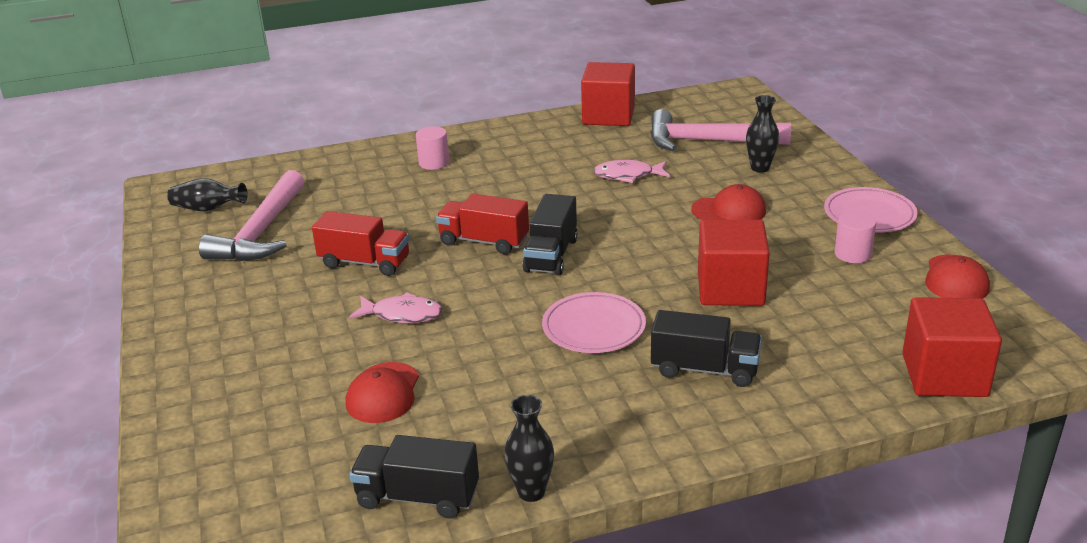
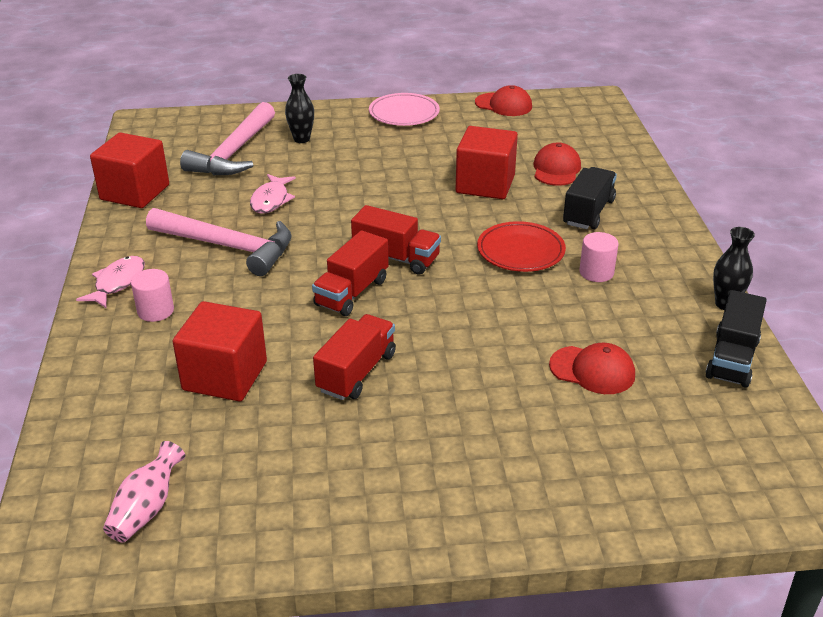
camera: 80 degrees left, 5 degrees up
(208, 209) = (147, 508): black vase -> pink vase
(261, 232) = (242, 454): pink hammer -> pink hammer (228, 247)
(402, 315) = (467, 352): pink fish -> pink fish (117, 283)
(551, 255) = (396, 258): black truck -> red truck
(594, 328) = (520, 251): pink plate -> red plate
(729, 210) = (365, 164): red cap -> red cap (556, 169)
(852, 254) = (456, 130): pink cylinder -> pink cylinder (596, 272)
(944, 375) = (611, 133): red cube -> red cube (225, 376)

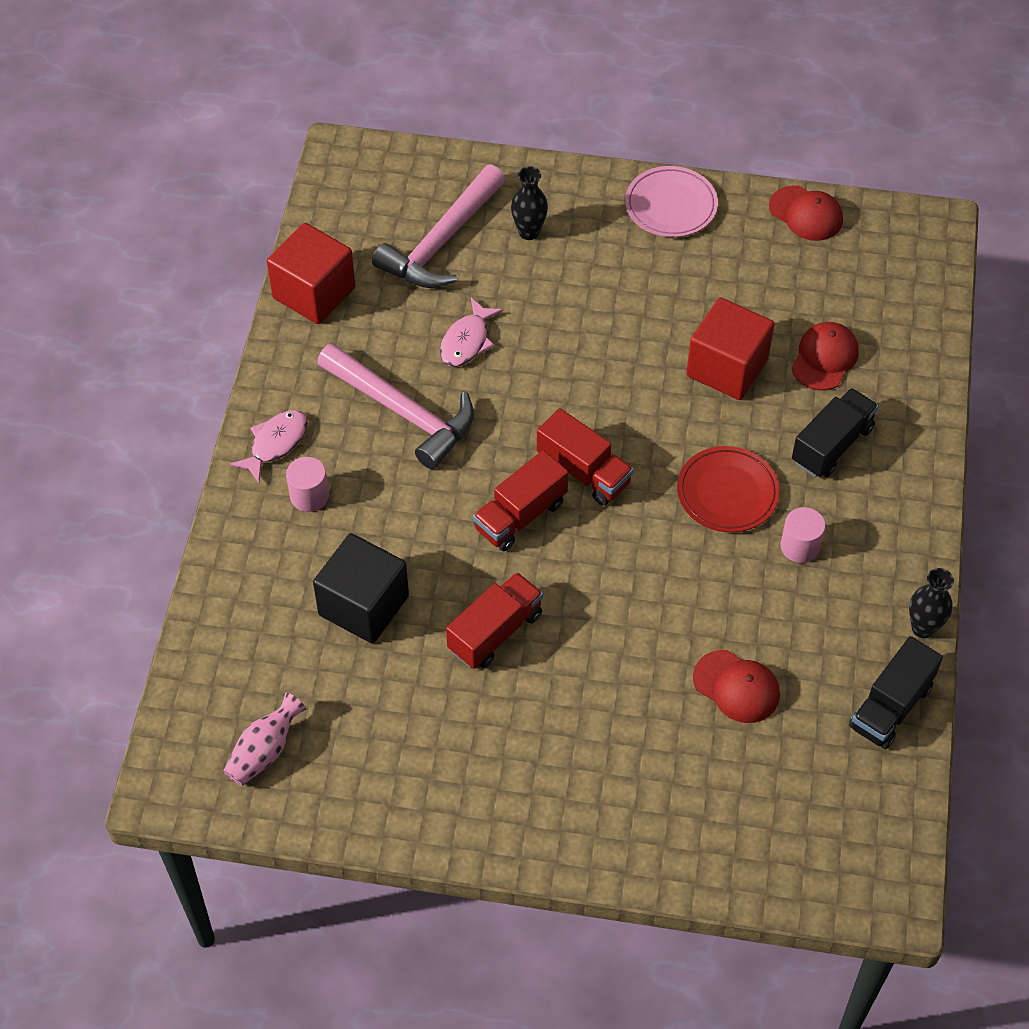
camera: 15 degrees right, 20 degrees up
(225, 376) = (363, 605): red cube -> black cube

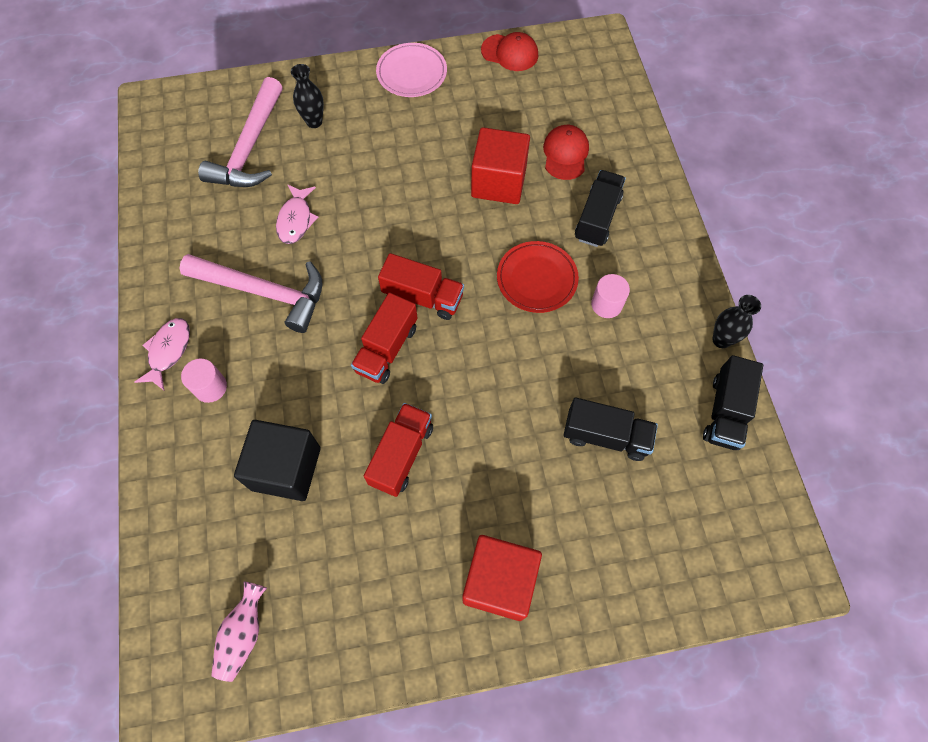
camera: 20 degrees left, 10 degrees up
(314, 293) = (162, 216): red cube -> red cube (499, 582)
(736, 687) = (606, 436): red cap -> black truck

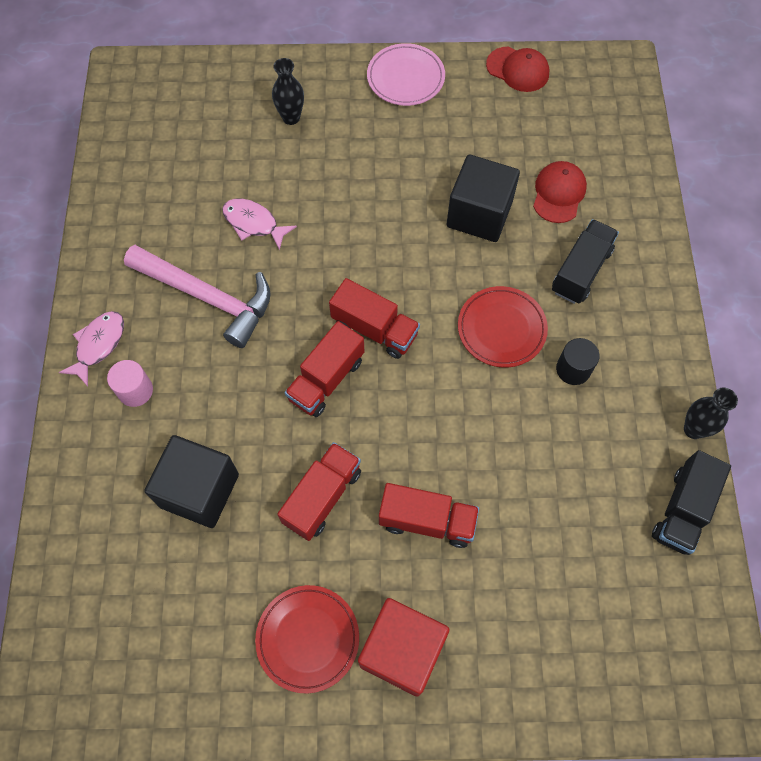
camera: 10 degrees right, 0 degrees up
(243, 634) = (128, 656): pink vase -> none
(250, 147) = (218, 136): pink hammer -> none
(296, 220) = (254, 223): pink fish -> pink fish turned 105 degrees clockwise
(410, 587) = (308, 638): none -> red plate
(498, 182) = (479, 214): red cube -> black cube
(501, 460) = (427, 521): none -> red truck
(606, 304) = (573, 369): pink cylinder -> black cylinder
(606, 436) = (545, 514): black truck -> none

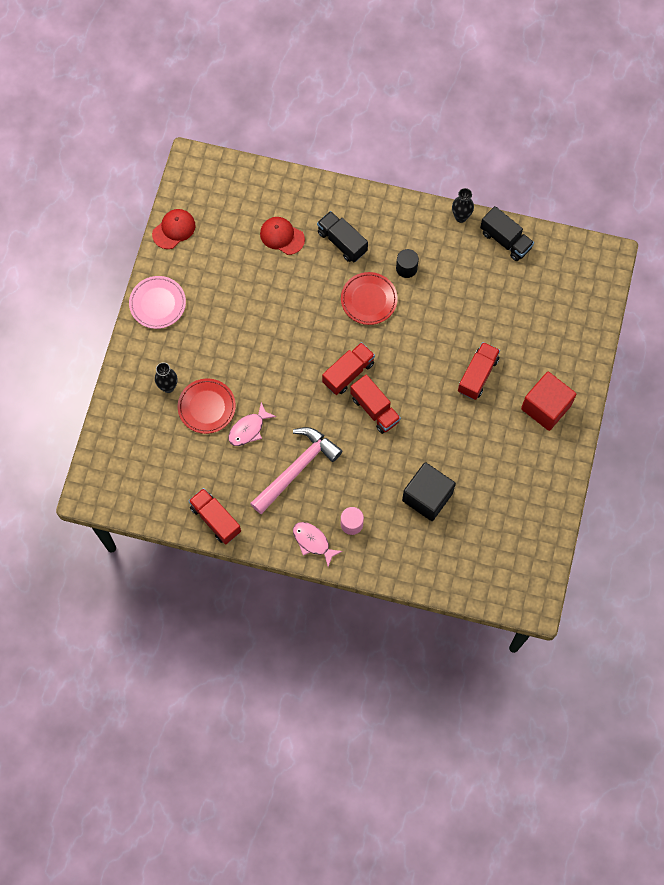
camera: 75 degrees left, 5 degrees up
(308, 638) = (528, 454): red plate -> red plate (207, 407)
(322, 497) = (449, 428): red truck -> red truck (215, 519)
(479, 214) = (283, 288): black cube -> none

